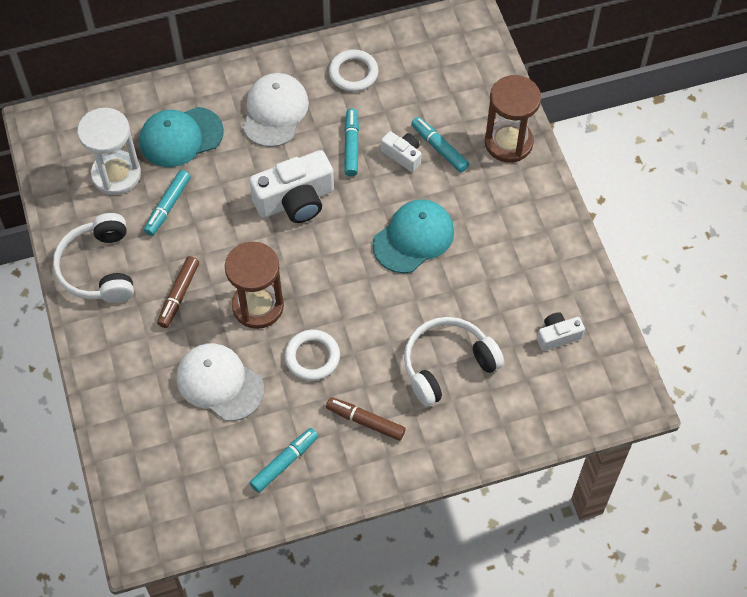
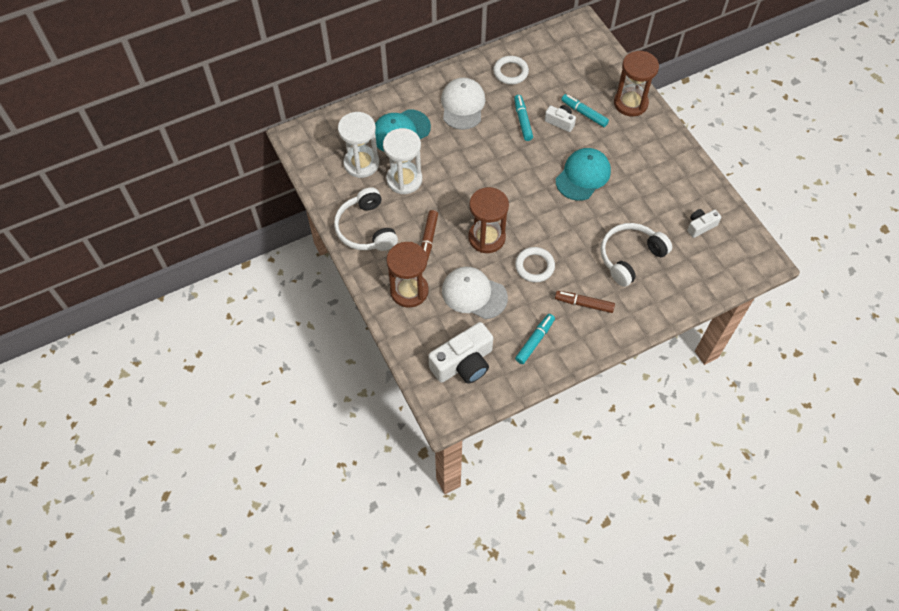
camera: 10 degrees left, 0 degrees up
(134, 364) = (409, 291): none -> brown hourglass
(168, 206) = (404, 179): turquoise marker -> white hourglass
(295, 200) = (493, 162): white camera -> white camera (463, 363)

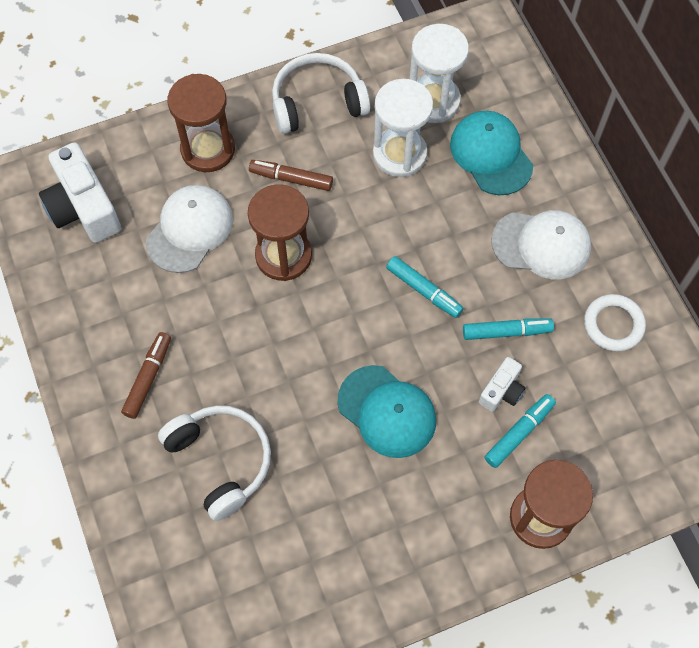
camera: 95 degrees right, 5 degrees up
(534, 266) = (224, 316): white ring -> none
(535, 341) = (99, 301): turquoise marker -> turquoise marker (424, 290)
(700, 226) = (266, 589): white camera -> none

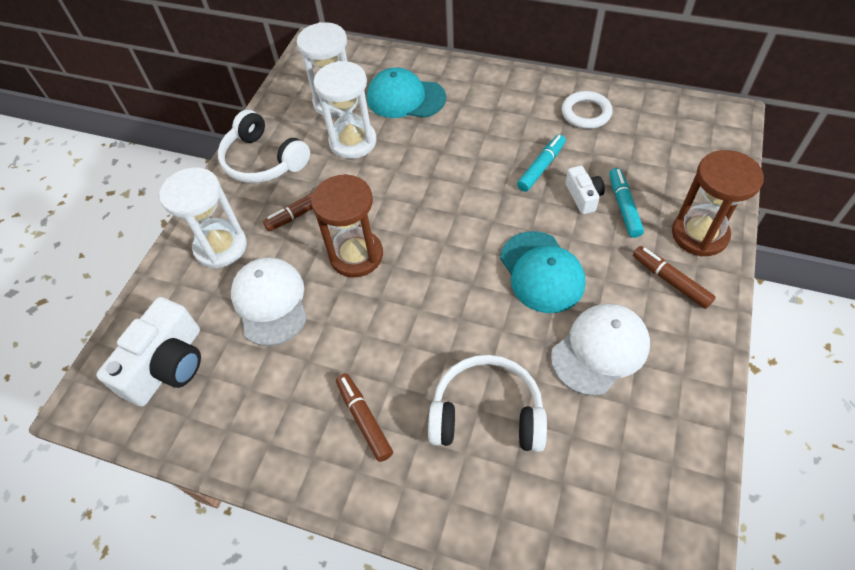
camera: 45 degrees left, 10 degrees down
(83, 207) = (168, 365): white camera -> white camera turned 75 degrees counterclockwise
(208, 149) = (221, 247): brown hourglass -> white hourglass
(317, 102) = (263, 160): white headphones -> white headphones turned 75 degrees counterclockwise
(387, 411) = (541, 272): turquoise cap -> turquoise cap turned 75 degrees clockwise
(424, 290) = (467, 192): turquoise marker -> none
(464, 522) = (670, 281): none -> brown marker
(541, 244) = (495, 113): white cap -> white cap (600, 350)

